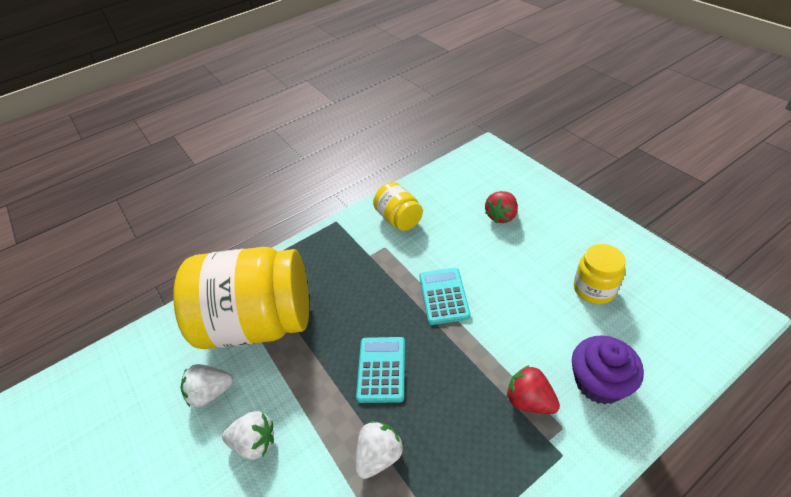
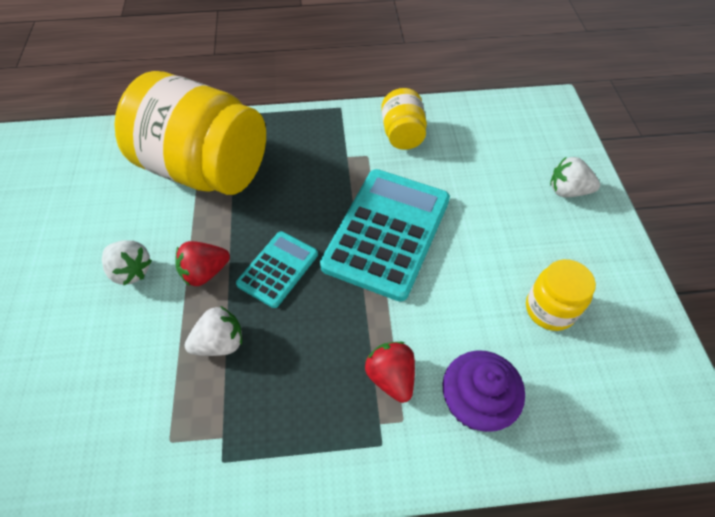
camera: 25 degrees right, 10 degrees up
(211, 393) = (127, 209): white strawberry -> white strawberry (567, 191)
(444, 296) = (387, 233): turquoise calculator -> turquoise calculator, size x1.88
(501, 216) = (511, 182): red strawberry -> red strawberry (205, 272)

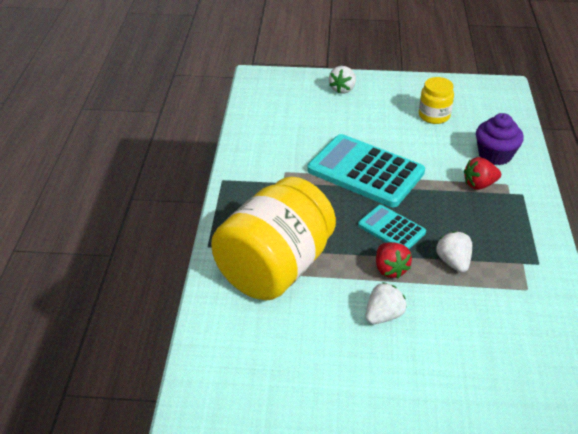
camera: 80 degrees left, 15 degrees down
(402, 134) = (266, 150): yellow jar -> none

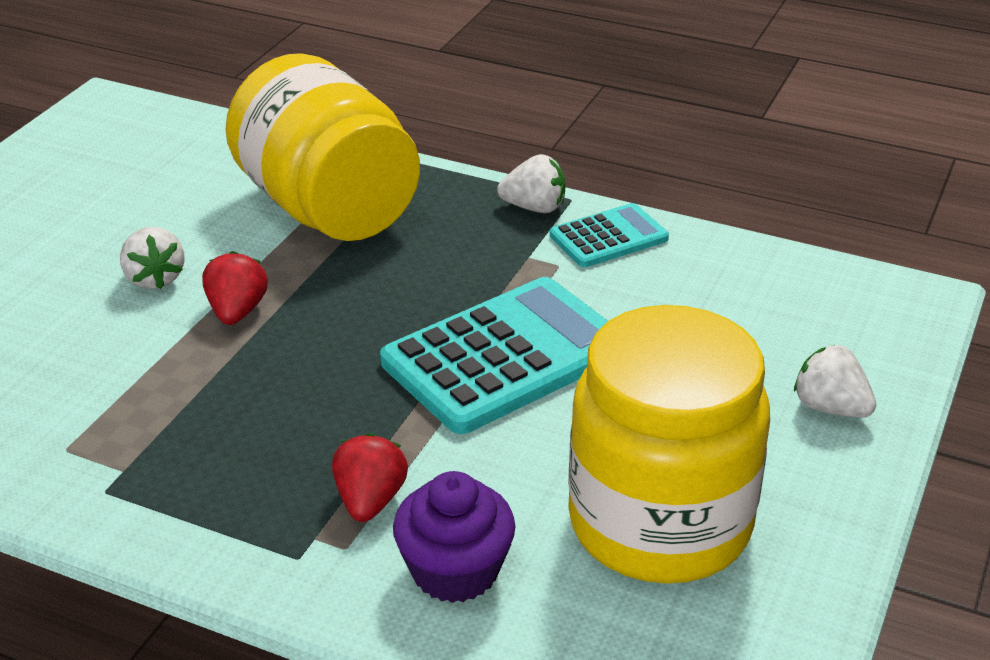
camera: 110 degrees right, 5 degrees down
(390, 269) = (237, 312): red strawberry -> red strawberry turned 90 degrees clockwise
(391, 229) = (327, 341): turquoise calculator -> turquoise calculator (609, 237)
(434, 116) = (659, 524): yellow jar -> yellow jar, size x2.17
(453, 262) = (195, 384): white strawberry -> white strawberry (534, 207)

